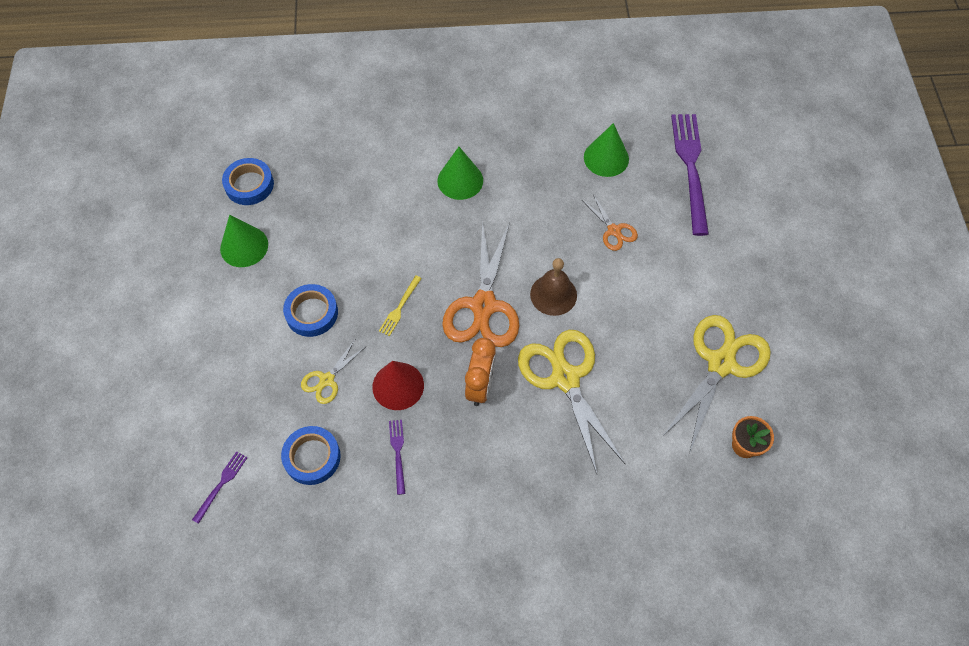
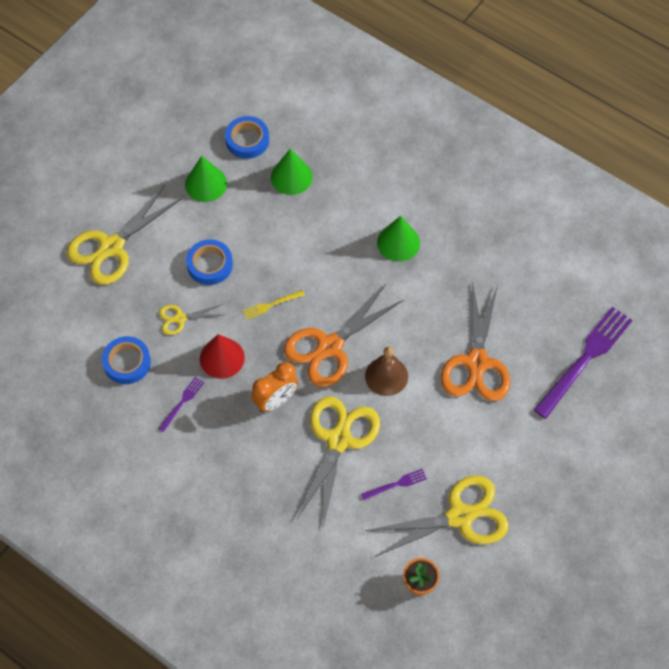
camera: 40 degrees right, 0 degrees up
(201, 364) = (111, 247): none -> yellow scissors
(221, 484) = (58, 336): purple fork -> purple fork (396, 484)
(606, 158) = (525, 304): green cone -> green cone (291, 177)
(614, 231) = (476, 363): orange scissors -> orange scissors, size x2.02

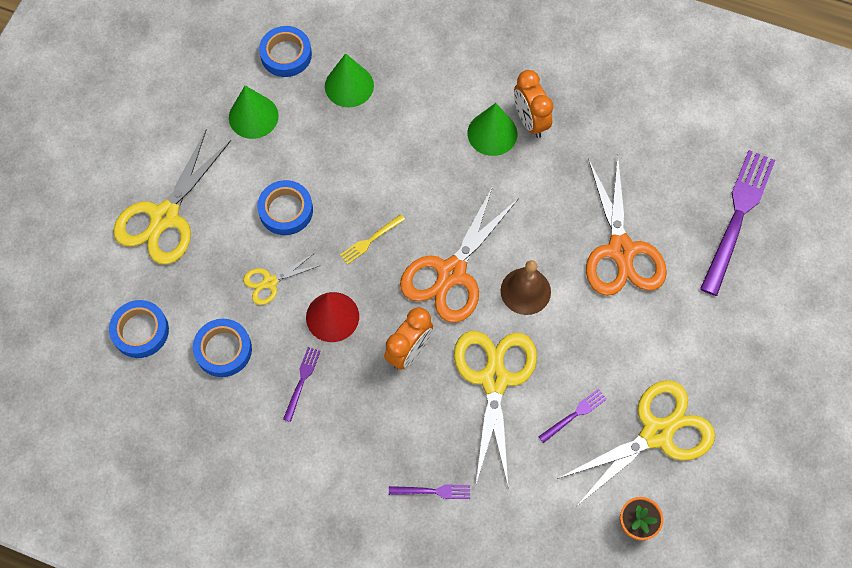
camera: 15 degrees left, 5 degrees up
(66, 332) = (140, 331): none -> blue tape
(261, 515) = (433, 491): none -> purple fork
(433, 240) = (530, 121): none -> orange clock

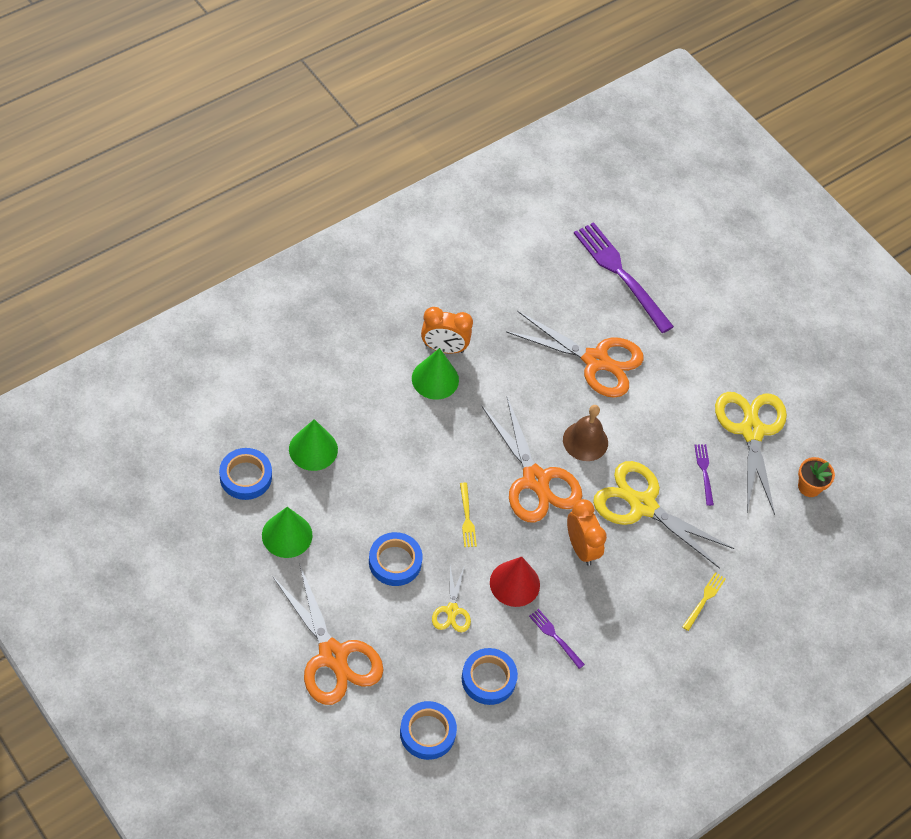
camera: 65 degrees left, 10 degrees down
(164, 217) = (333, 656): yellow scissors -> orange scissors
(433, 491) = (704, 599): purple fork -> yellow fork

